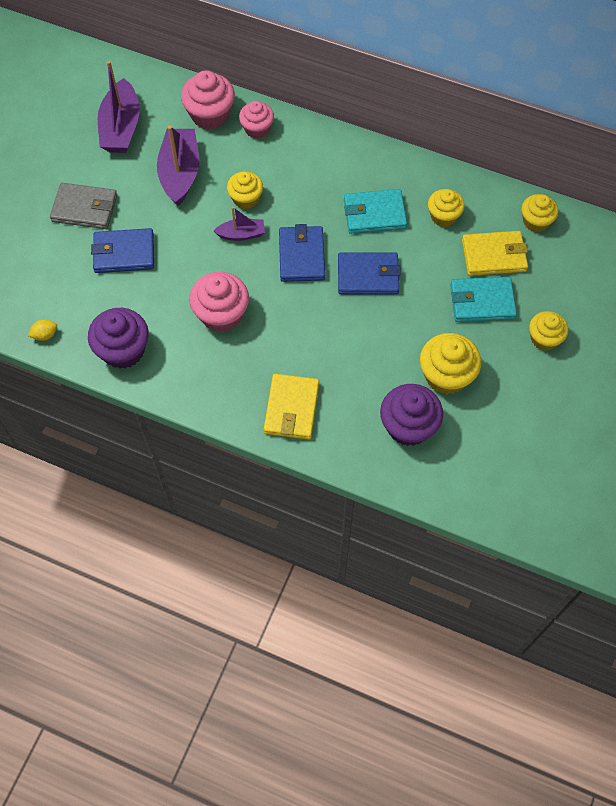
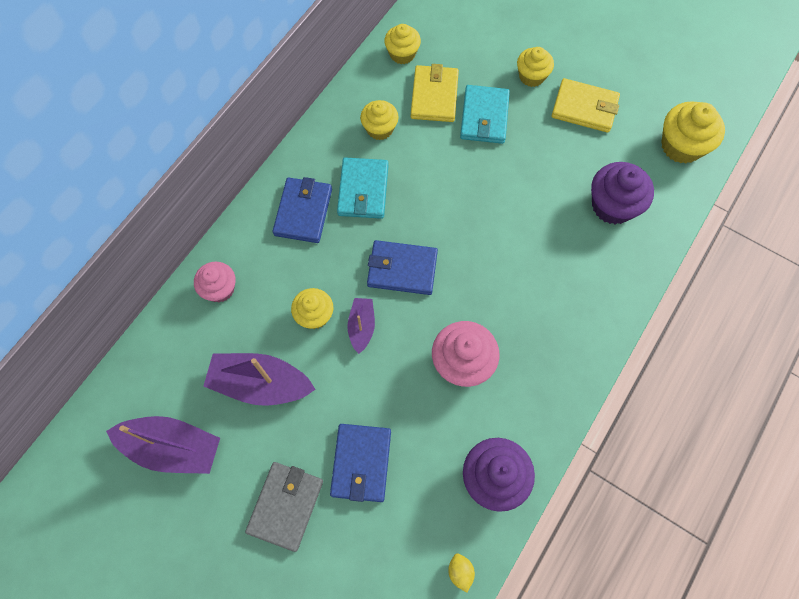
camera: 80 degrees left, 5 degrees up
(210, 115) = (184, 338): pink cupcake -> none
(291, 408) = (584, 308): yellow wallet -> yellow wallet (584, 108)
(368, 276) = (438, 210): blue wallet -> blue wallet (303, 212)
(446, 375) = (561, 163): yellow cupcake -> yellow cupcake (681, 146)

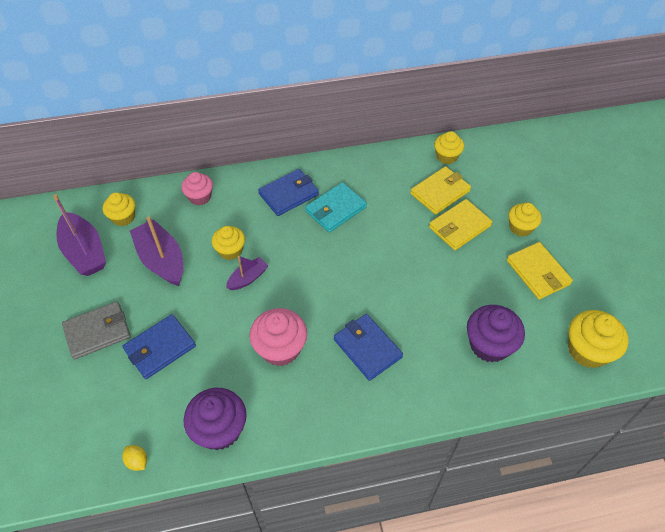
camera: 45 degrees right, 15 degrees down
(380, 129) = (384, 185): yellow cupcake -> yellow cupcake (123, 217)
(402, 269) = (307, 268): blue wallet -> blue wallet (367, 348)
(460, 571) = (137, 461): yellow lemon -> yellow lemon turned 75 degrees counterclockwise
(484, 117) = (459, 226): turquoise wallet -> yellow wallet

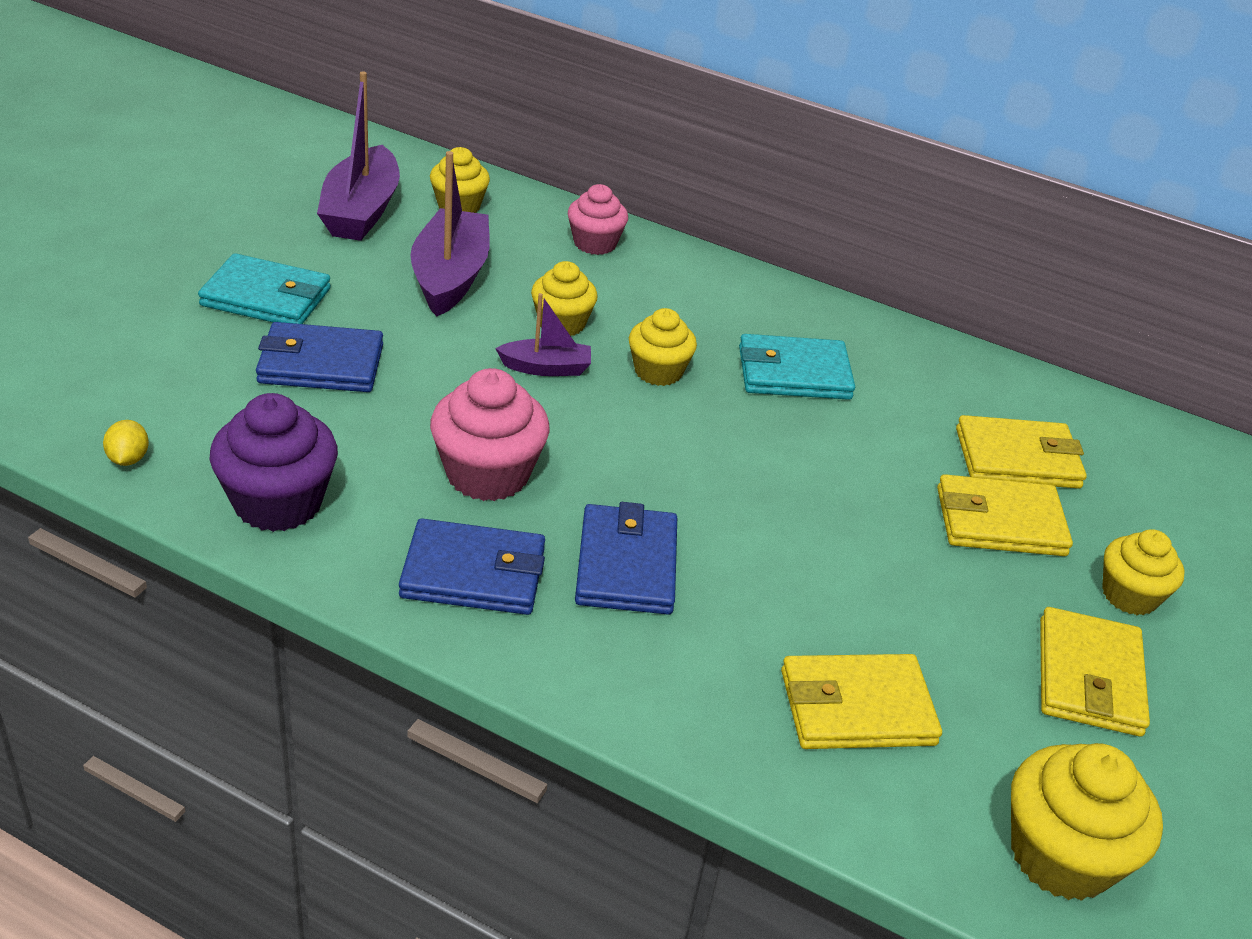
camera: 35 degrees right, 15 degrees down
(97, 332) = (266, 297): grey wallet -> turquoise wallet
(288, 194) = (737, 314): blue wallet -> blue wallet (473, 573)
(446, 156) = (1090, 422): yellow cupcake -> yellow cupcake (658, 371)
(489, 345) = (857, 708): purple cupcake -> yellow wallet

